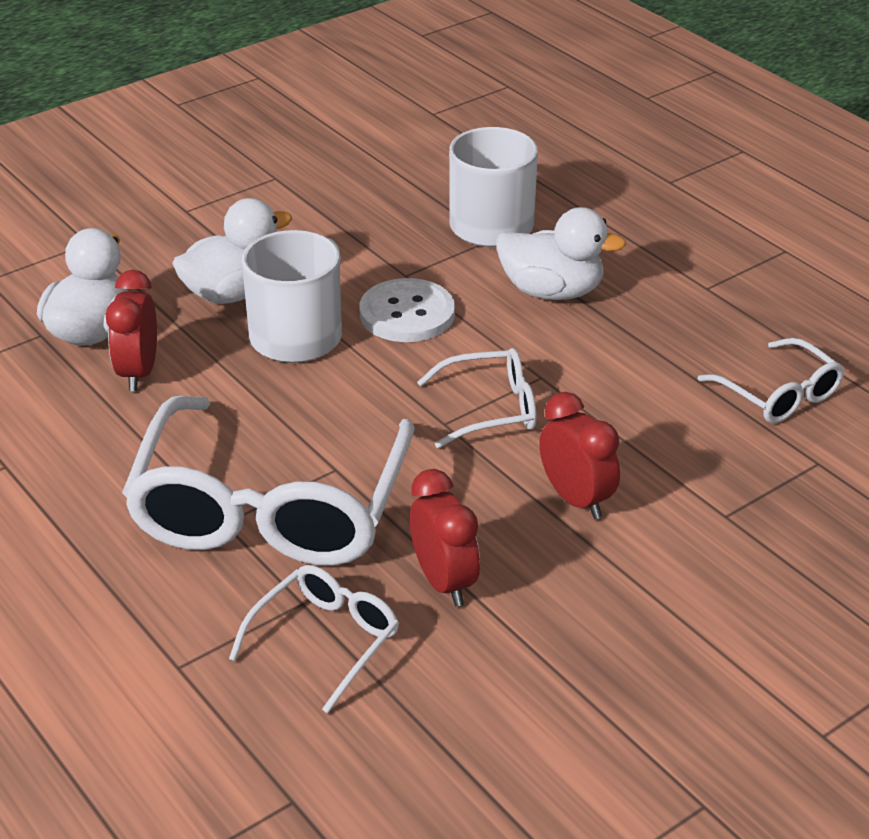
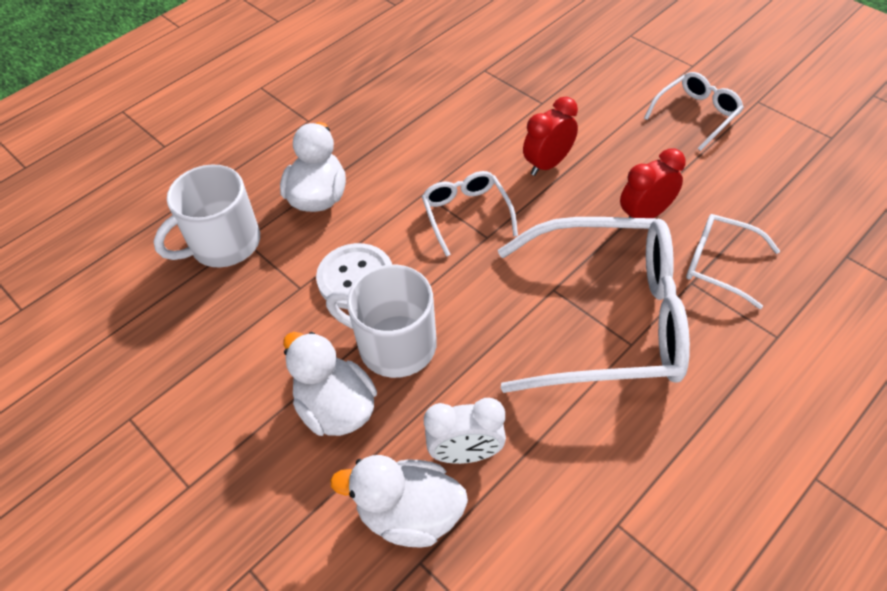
camera: 95 degrees left, 15 degrees up
(138, 373) = (466, 453): red clock -> white clock
(780, 395) = (424, 85): white glasses -> white glasses (697, 114)

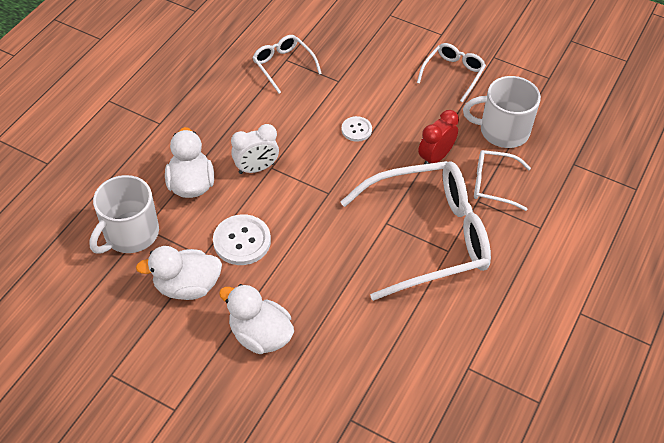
camera: 20 degrees left, 0 degrees up
(395, 345) = (287, 283): white mug -> white mug (502, 131)
(409, 514) = (334, 392): white duck -> white duck (187, 286)
(466, 214) = (308, 178): white glasses -> white glasses (283, 65)
(466, 453) = (359, 345): white clock -> white clock (256, 168)
(548, 164) = (356, 130): red clock -> white button

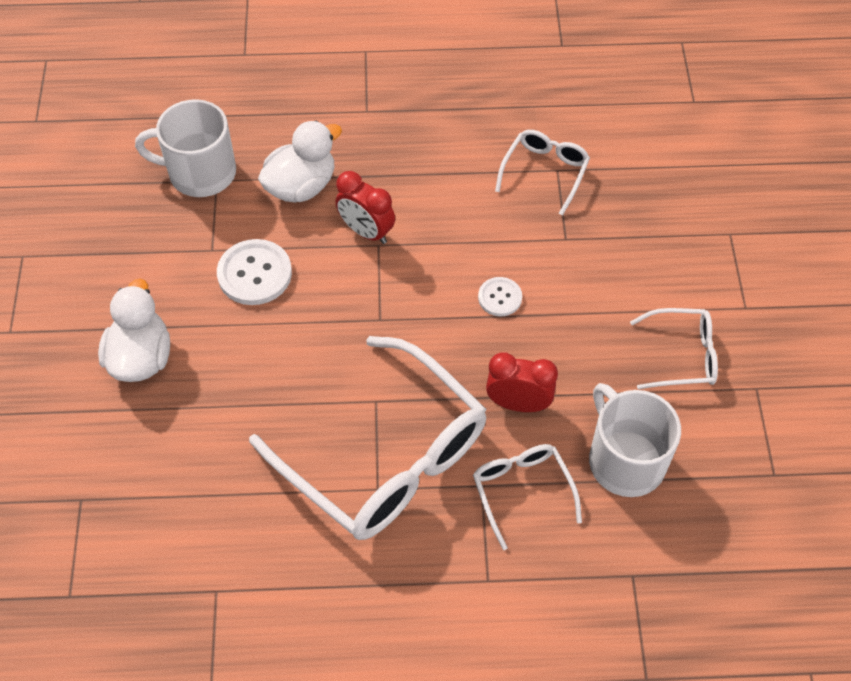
camera: 60 degrees right, 5 degrees up
(187, 286) = (164, 258): white duck -> none
(256, 168) = (366, 232): white clock -> red clock

